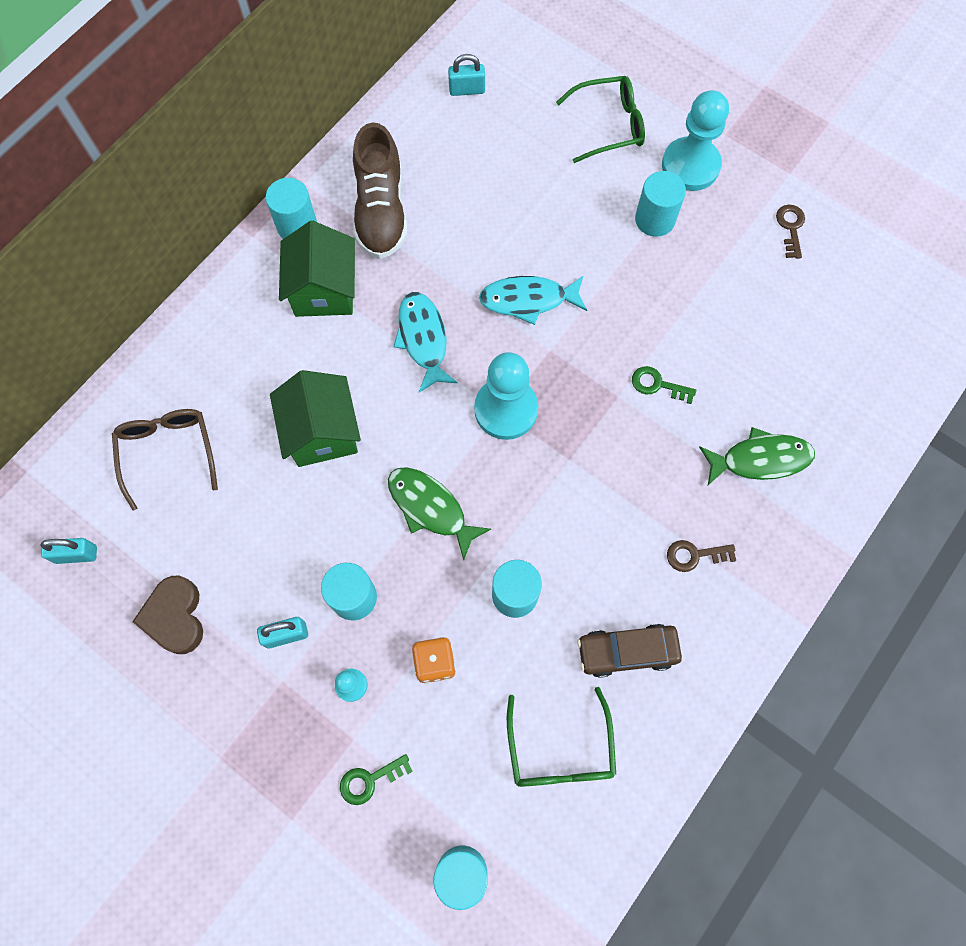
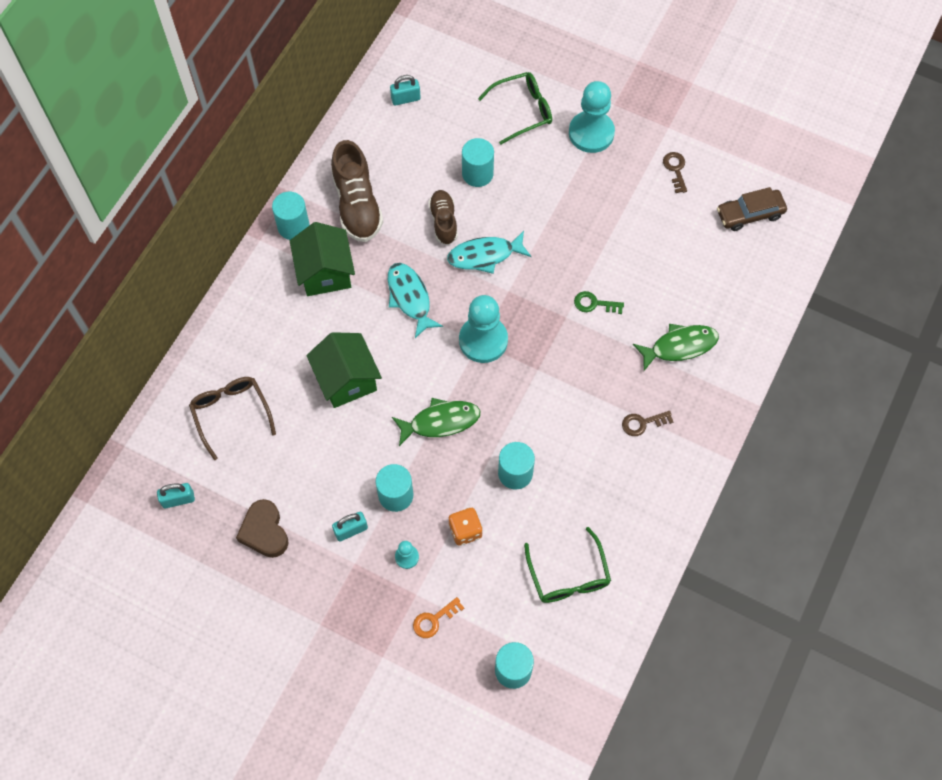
camera: 10 degrees left, 5 degrees down
(370, 780) = (434, 620): green key -> orange key
(430, 508) = (440, 422): green fish -> green fish turned 135 degrees clockwise
(484, 249) = (443, 222): none -> brown shoe
(627, 651) = (605, 499): brown car -> brown car (750, 214)
(655, 219) = (571, 179): turquoise cylinder -> turquoise cylinder (477, 173)

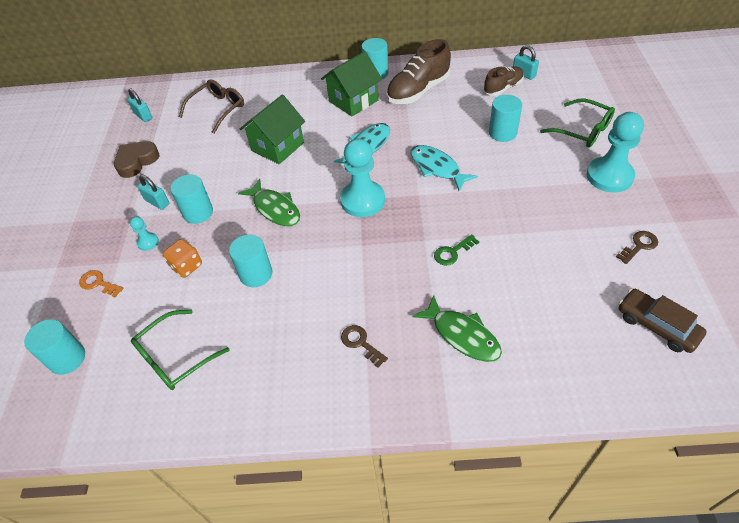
camera: 65 degrees right, 15 degrees down
(443, 222) = (445, 134): brown shoe -> brown shoe (503, 88)
(594, 304) = (452, 252): green key -> green key turned 105 degrees counterclockwise

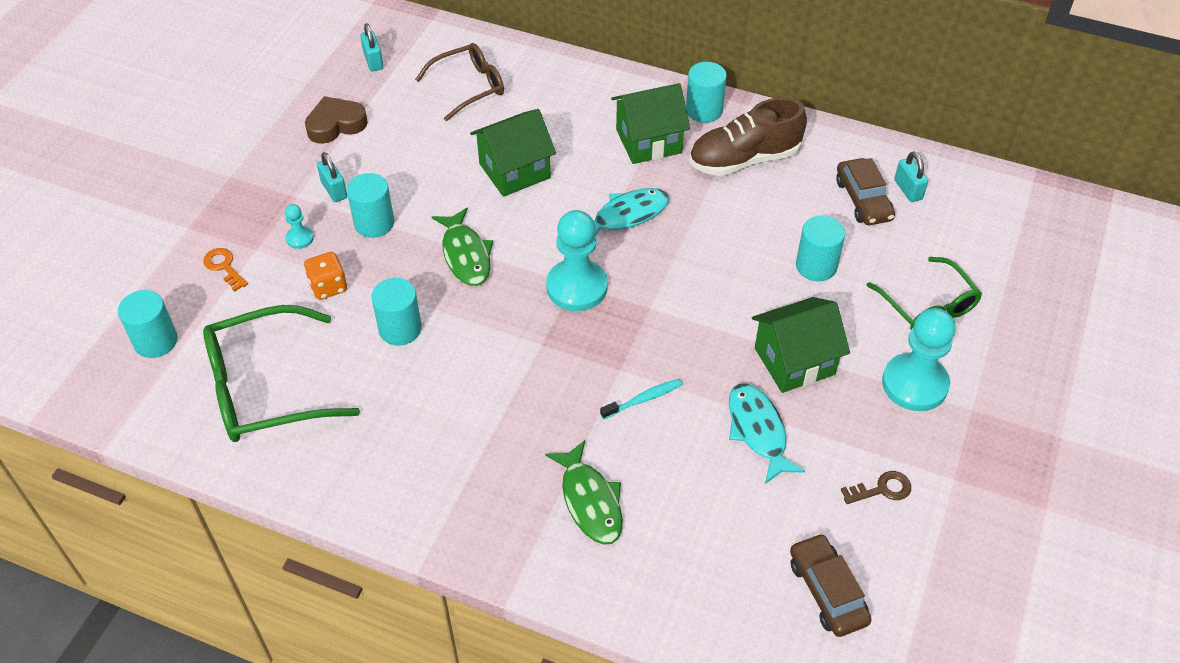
camera: 20 degrees right, 0 degrees up
(174, 357) = (264, 388): green glasses -> green glasses, size x1.54
(361, 343) = (471, 460): brown key -> none
(437, 168) = (697, 281): turquoise fish -> turquoise fish (758, 431)
(452, 252) = (644, 399): green key -> turquoise toothbrush
(503, 88) = (863, 200): brown shoe -> brown car
(530, 191) = (794, 361): none -> green house

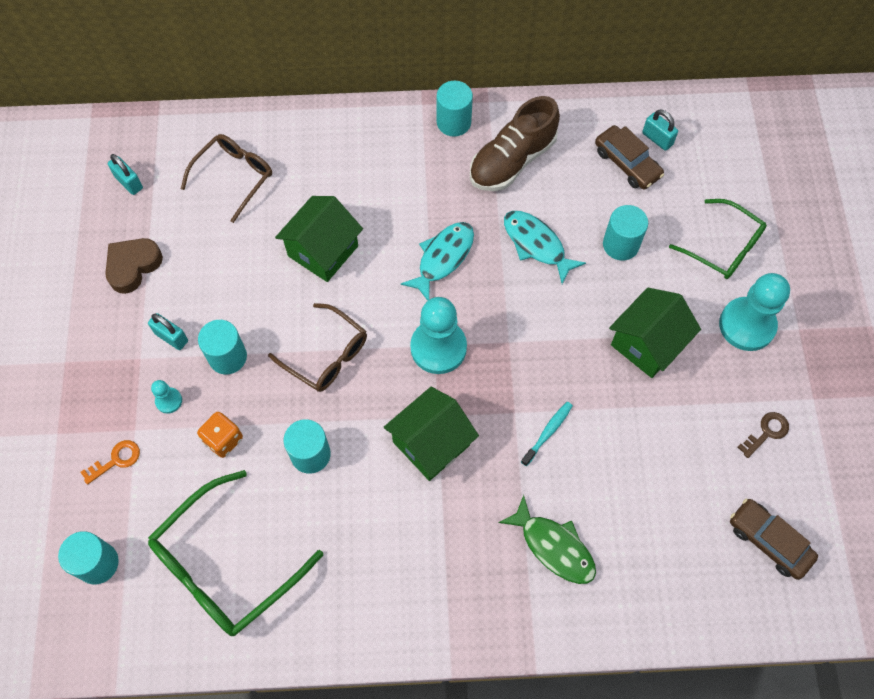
camera: 25 degrees left, 15 degrees up
(224, 267) = (116, 460): orange key -> orange key turned 120 degrees clockwise
(465, 255) = (327, 355): green fish -> brown glasses
(649, 141) = (423, 173): green house -> green house (431, 443)
(758, 431) = (650, 422): turquoise fish -> turquoise fish (536, 244)

